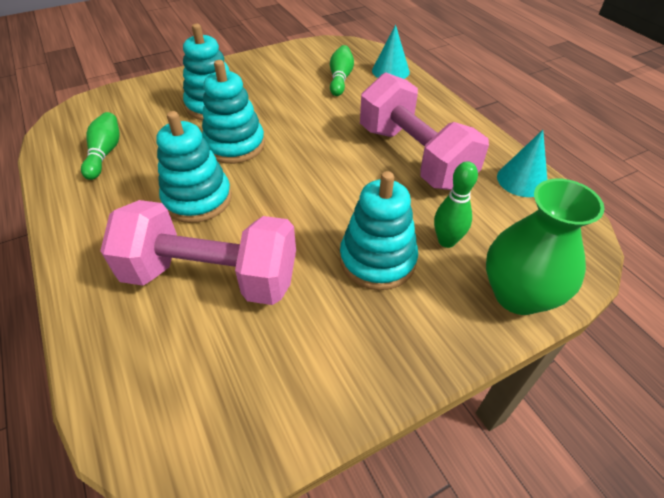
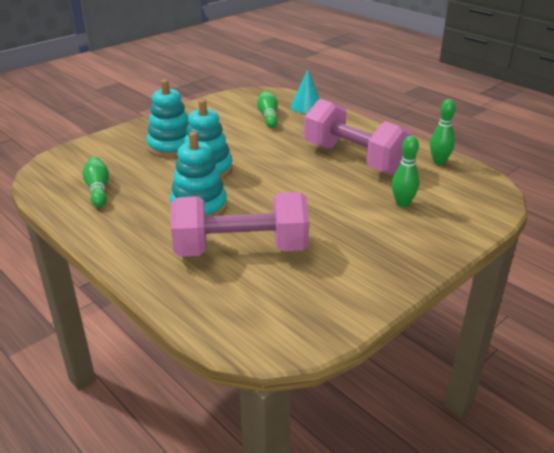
camera: 15 degrees left, 15 degrees down
(377, 260) = (359, 221): turquoise stacking toy -> none
(518, 295) = (464, 224): green vase -> none
(522, 180) = (439, 162): turquoise cone -> green bowling pin

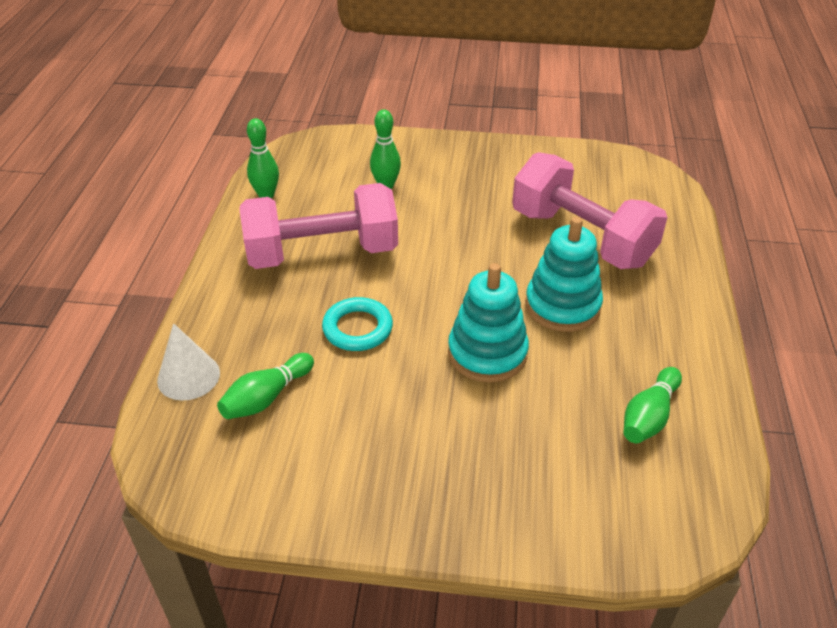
camera: 130 degrees left, 10 degrees up
(171, 146) = (474, 435): turquoise stacking toy -> none
(278, 147) = (357, 328): none -> turquoise ring
(306, 106) = (188, 376): turquoise cone -> white cone
(354, 158) = (322, 253): pink dumbbell -> pink dumbbell turned 75 degrees clockwise

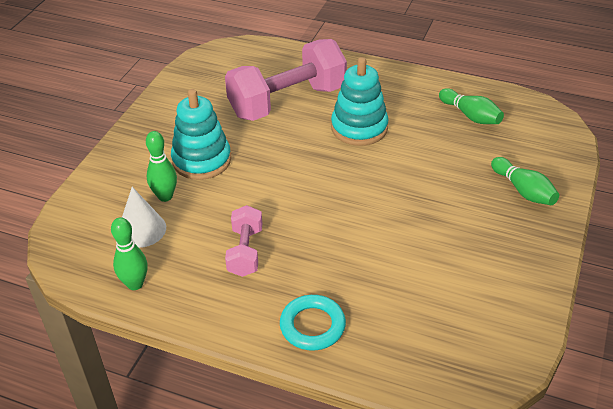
camera: 75 degrees left, 0 degrees up
(188, 376) = (381, 360): white cone -> white cone (141, 229)
(266, 397) = (417, 307): green bowling pin -> green bowling pin (523, 190)
(322, 253) = (245, 252): pink dumbbell -> pink dumbbell, size x0.51
(357, 328) = (351, 241): turquoise ring -> turquoise ring (312, 326)
(487, 353) = (397, 174): turquoise stacking toy -> turquoise stacking toy (201, 160)

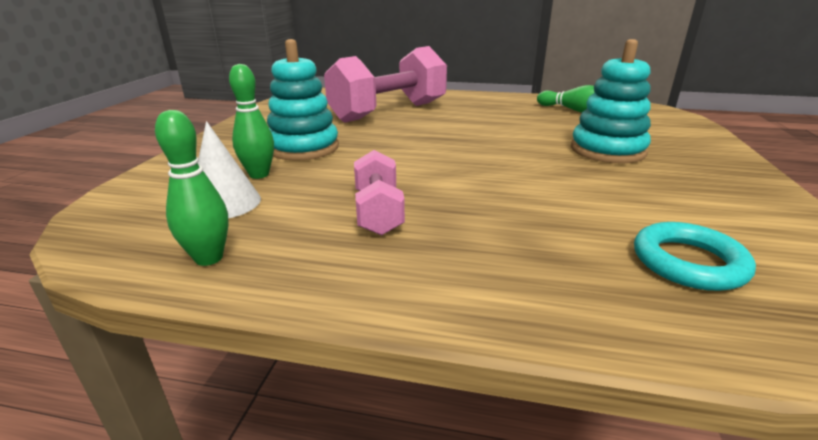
camera: 10 degrees left, 15 degrees down
(312, 326) = (517, 282): turquoise ring -> turquoise ring (688, 262)
(359, 128) = (471, 121): turquoise stacking toy -> turquoise stacking toy (607, 150)
(523, 190) = (677, 146): green bowling pin -> none

